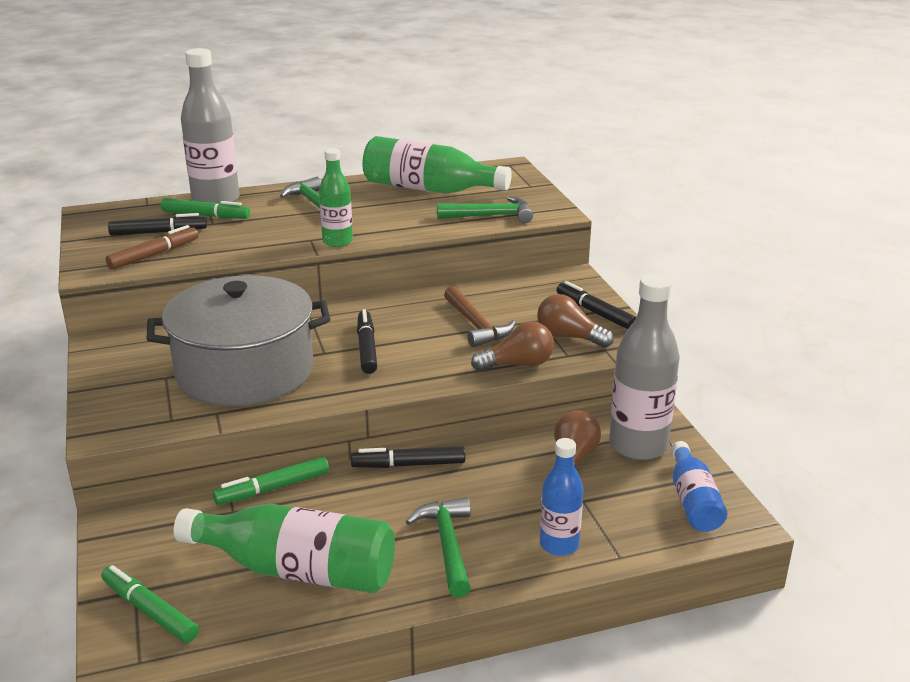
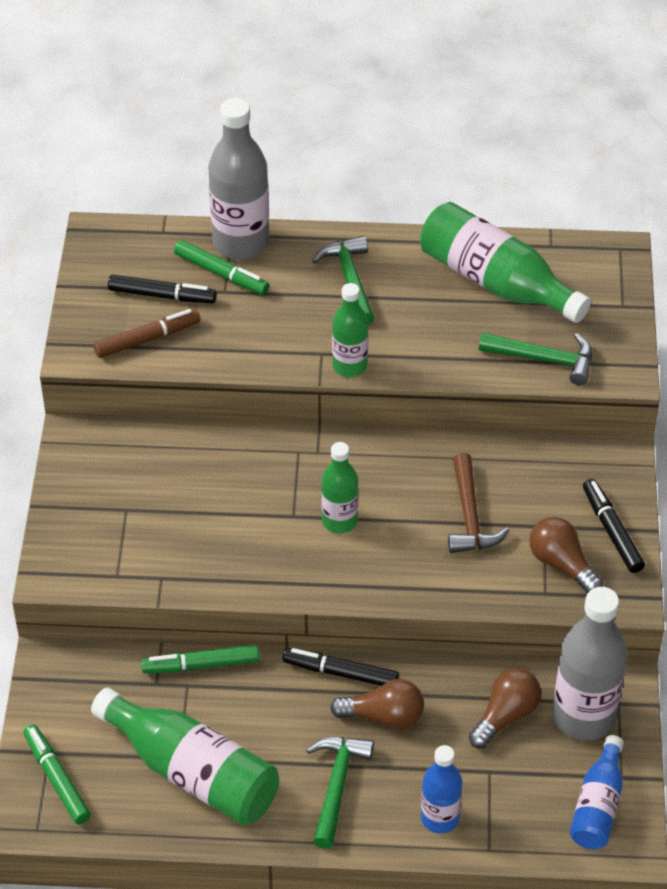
camera: 20 degrees right, 20 degrees up
(245, 371) = (205, 523): grey pot -> none
(367, 348) = (339, 521): black marker -> green bottle
(517, 364) = (485, 593): brown light bulb -> brown light bulb (383, 716)

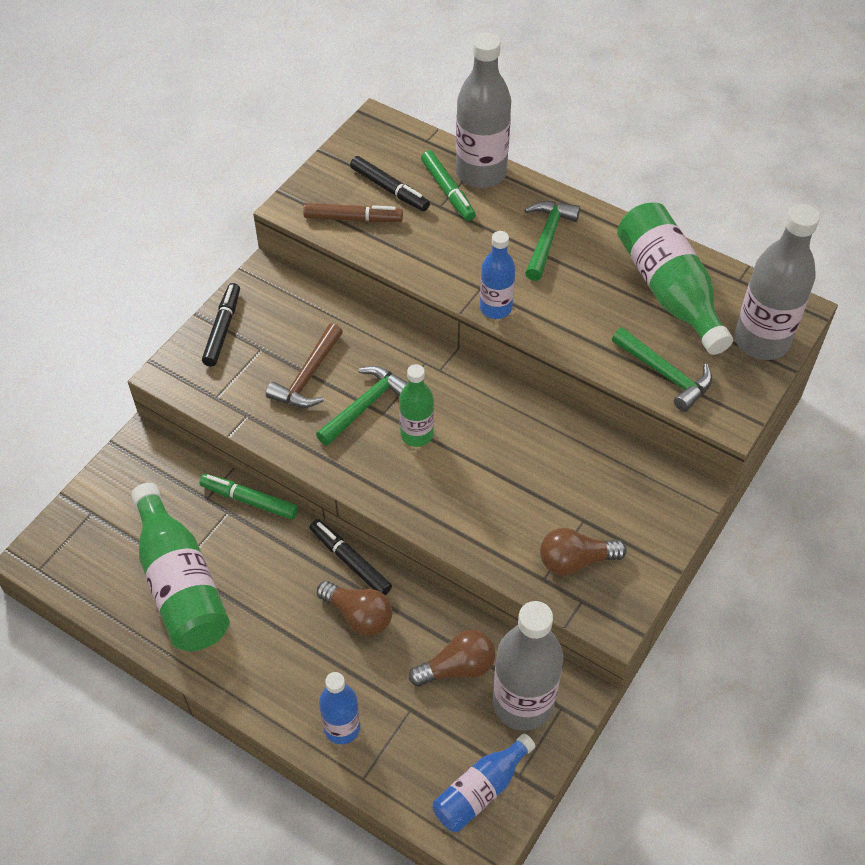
camera: 30 degrees right, 5 degrees up
(57, 778) = (81, 536): green marker -> none
(337, 786) = (280, 655): green hammer -> green hammer (365, 406)
(349, 366) = (495, 308): green bottle -> blue bottle
(470, 516) = (526, 481): brown hammer -> brown hammer (308, 376)
(562, 564) = (575, 561): brown light bulb -> brown light bulb turned 90 degrees counterclockwise
(607, 293) = (761, 341): none -> grey bottle
(612, 531) = (640, 552): black marker -> black marker (223, 329)

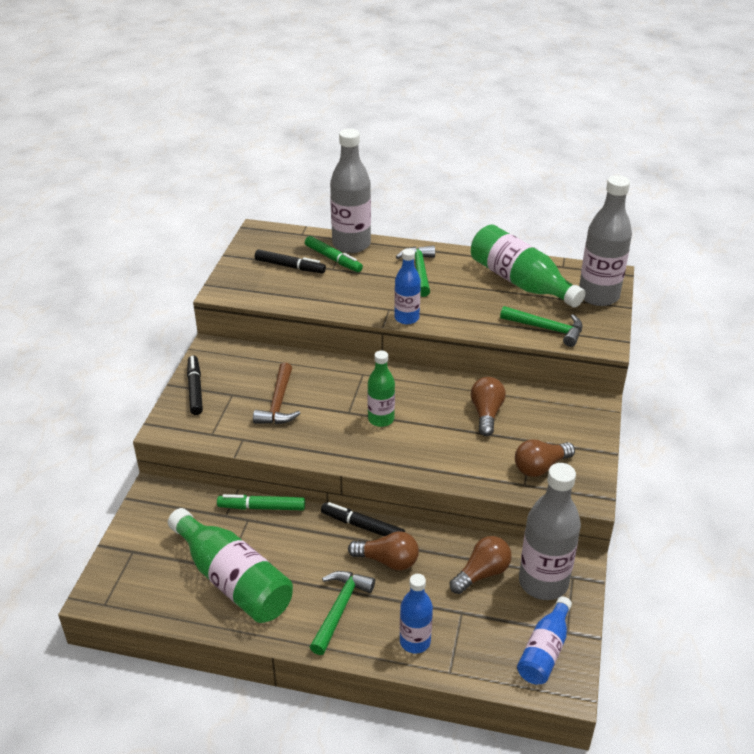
camera: 20 degrees left, 15 degrees down
(353, 218) = (272, 289): brown marker -> none
(365, 406) = (332, 411): green hammer -> green hammer (340, 609)
(547, 464) = (486, 414): none -> brown light bulb

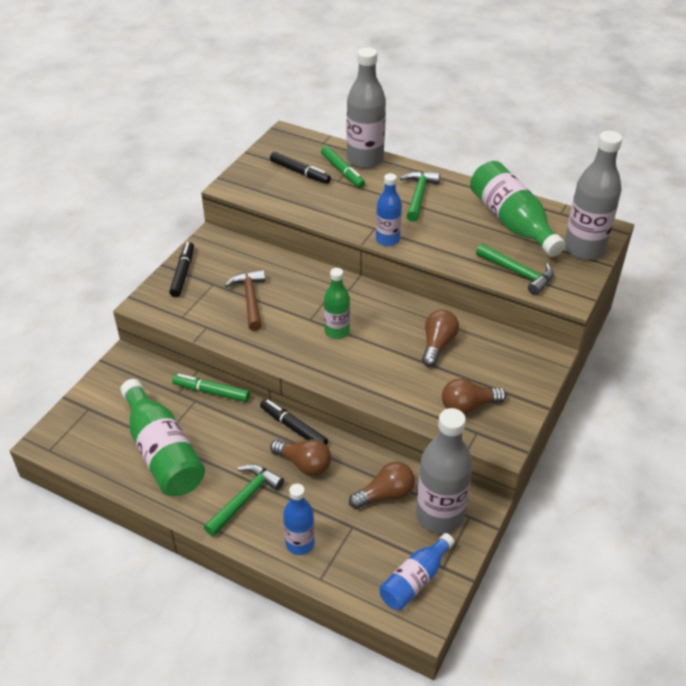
camera: 15 degrees right, 5 degrees up
(278, 403) = (250, 299): brown hammer -> brown hammer turned 150 degrees clockwise

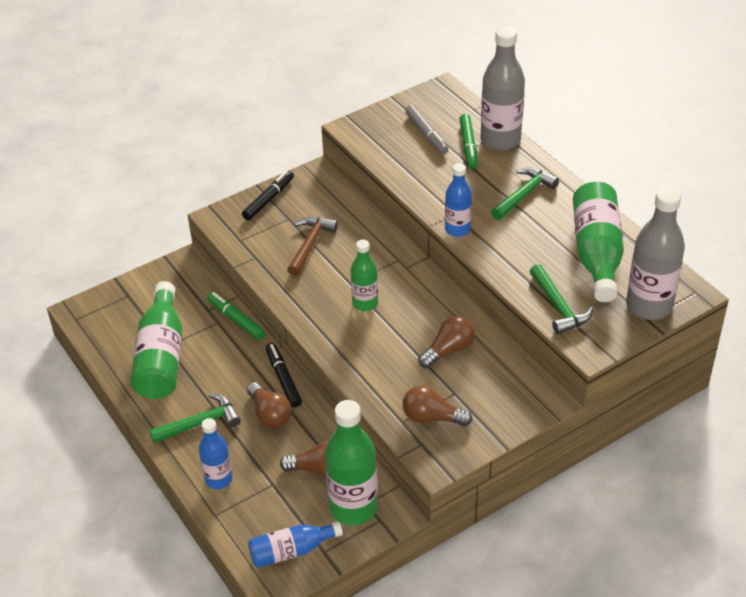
camera: 30 degrees right, 0 degrees up
(300, 172) = (426, 134): black marker -> grey marker
(439, 516) = (353, 507): grey bottle -> green bottle

